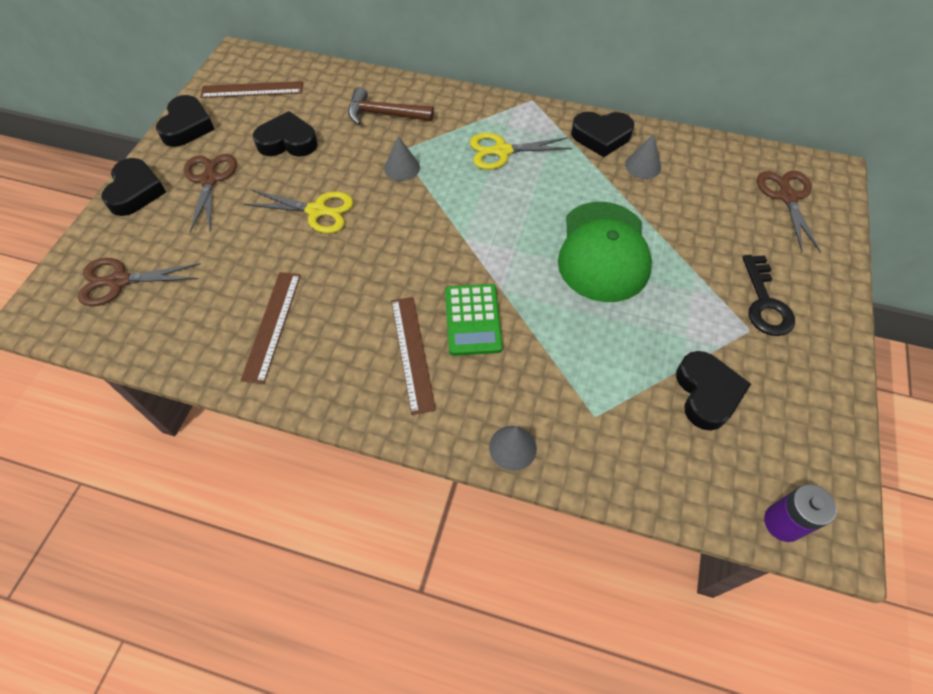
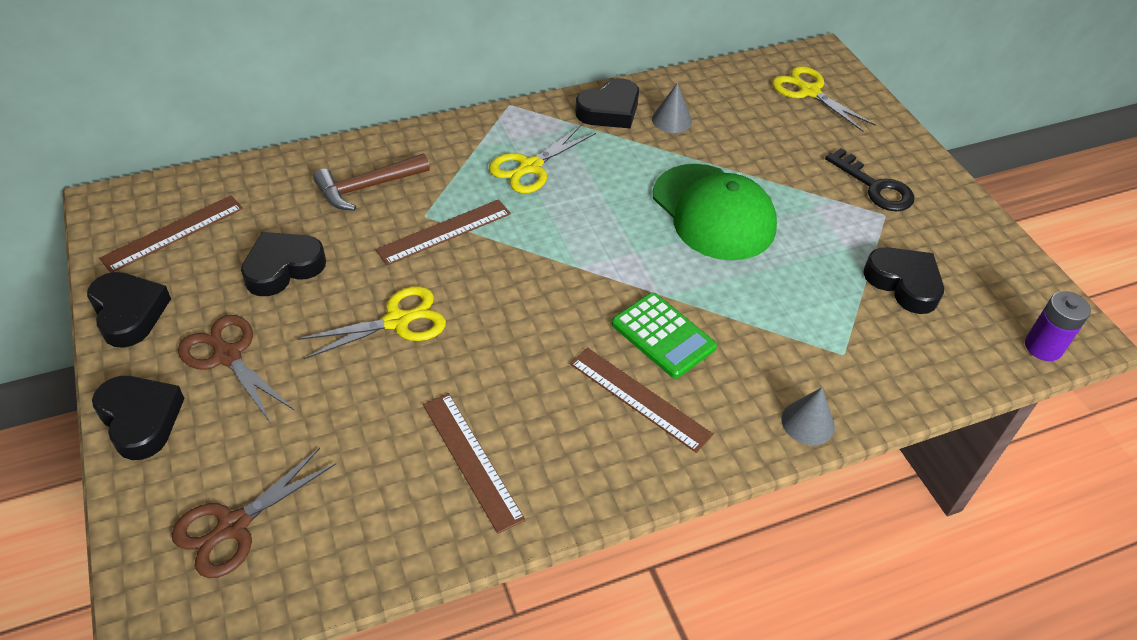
camera: 40 degrees left, 10 degrees down
(402, 168) = (444, 232): grey cone -> brown ruler
(787, 197) = (809, 92): brown scissors -> yellow scissors

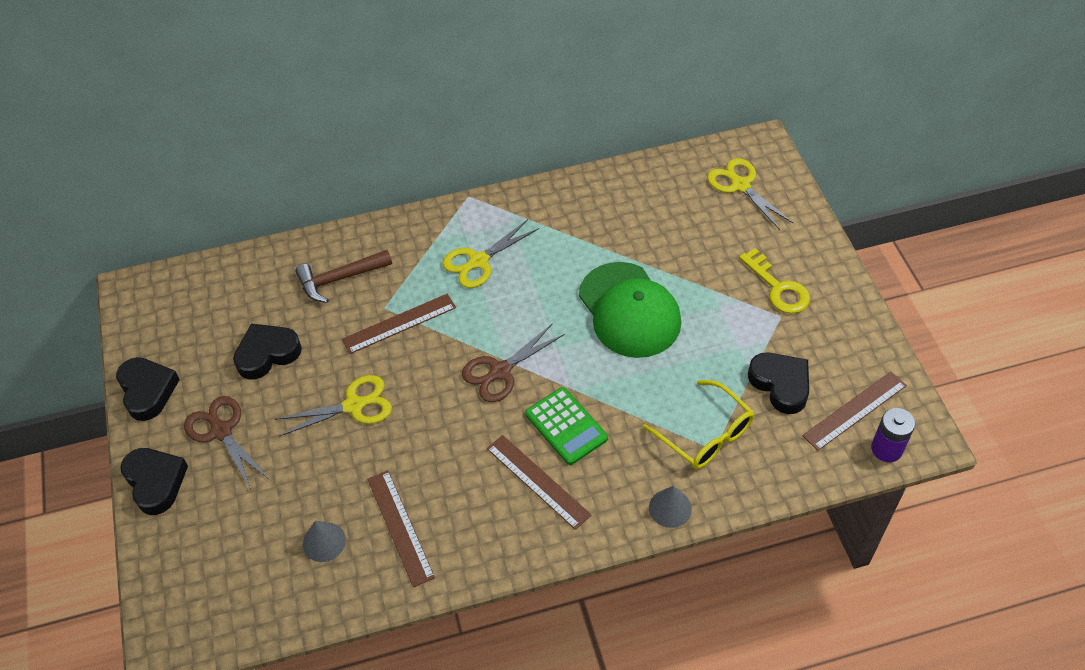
camera: 10 degrees right, 5 degrees up
(173, 233) = (182, 319): brown ruler -> brown ruler (855, 410)
(233, 526) = (221, 570): brown scissors -> brown scissors (500, 371)
(609, 110) = (555, 204): black heart -> none
(671, 120) = (609, 214): grey cone -> grey cone (324, 542)
(830, 339) = (705, 434): none -> yellow glasses
(875, 187) = (778, 287): black key -> yellow key

